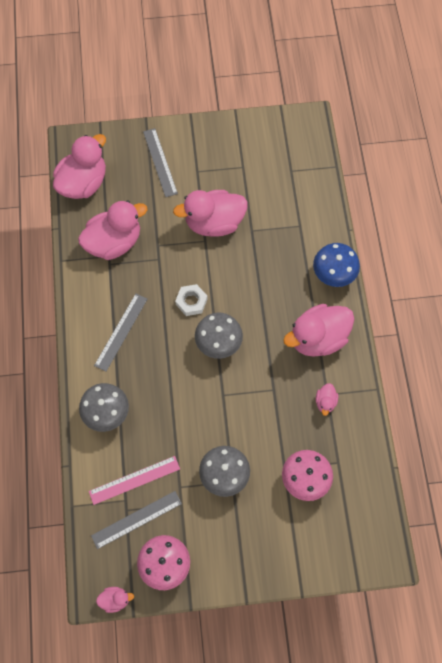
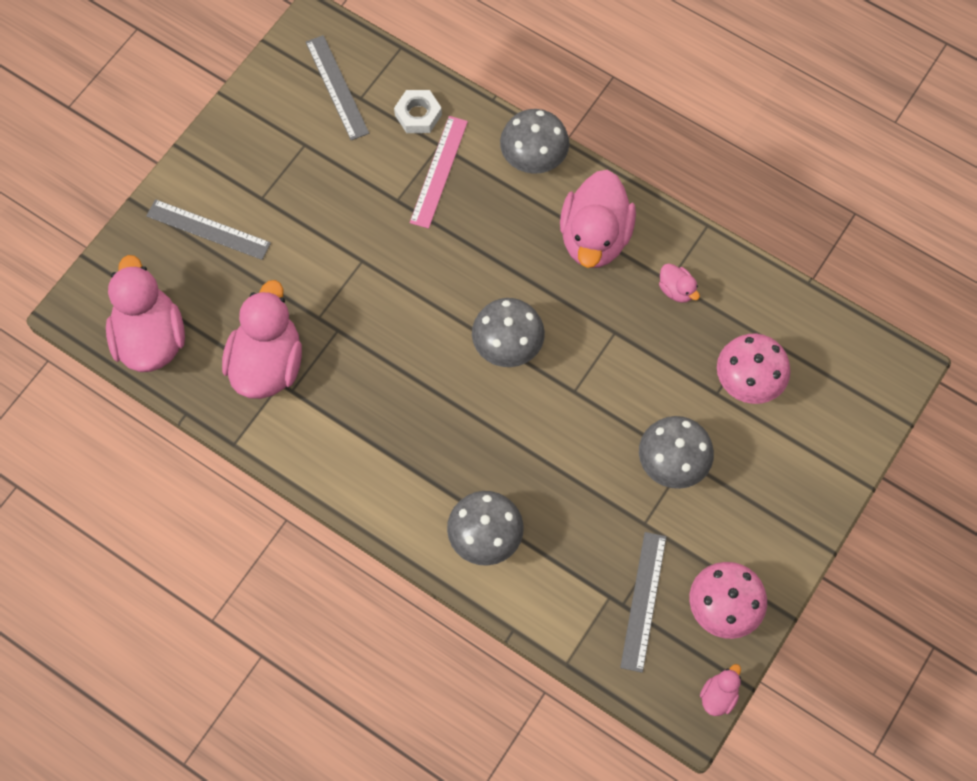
camera: 50 degrees left, 0 degrees up
(121, 332) = (394, 444): grey ruler -> grey ruler (337, 87)
(134, 480) = (594, 568): pink ruler -> pink ruler (439, 171)
(191, 302) = (427, 336): white nut -> white nut (418, 115)
(214, 223) = (348, 233): pink duck -> none
(333, 275) = (533, 160): blue mushroom -> grey mushroom

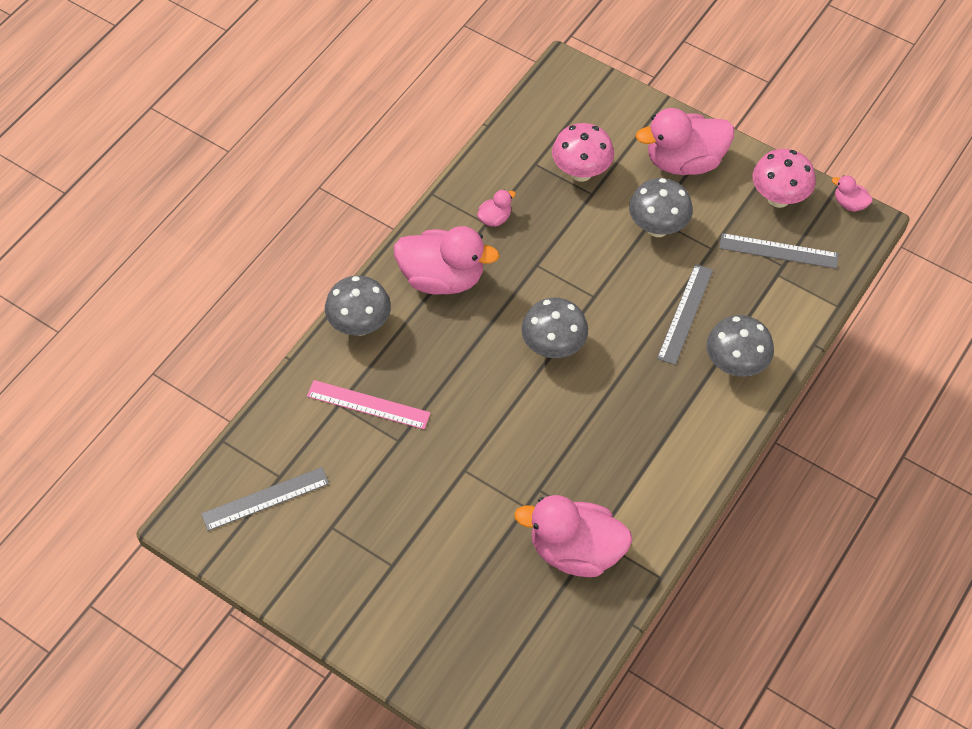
camera: 90 degrees left, 10 degrees down
(151, 338) = (551, 663): pink duck -> pink duck (684, 161)
(208, 229) = (427, 615): grey ruler -> grey ruler (685, 314)
(418, 115) = (303, 423): white nut -> none

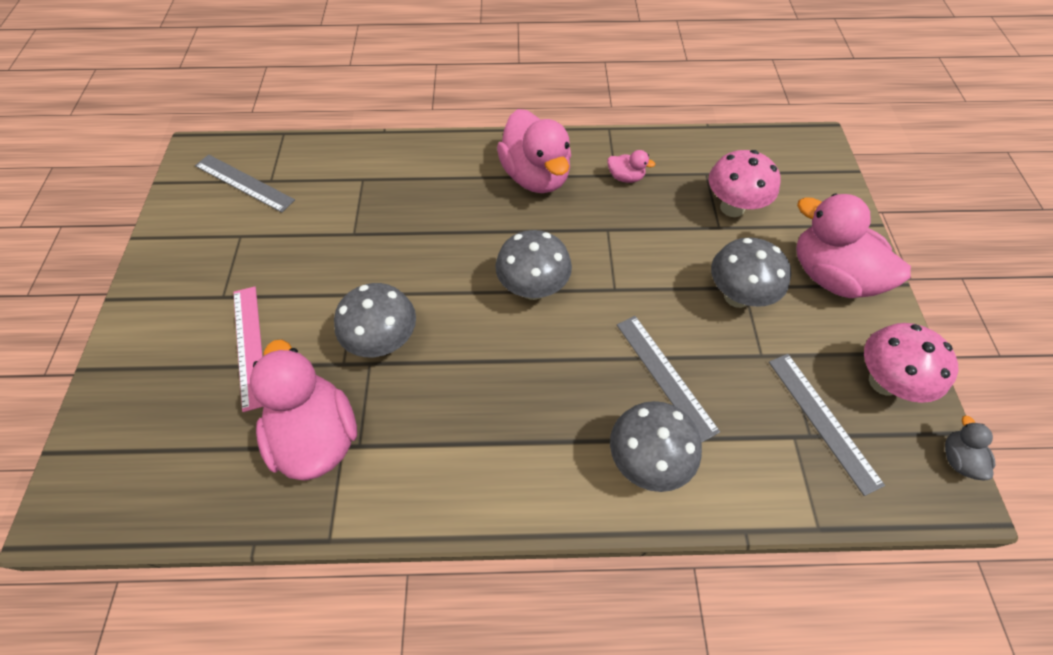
camera: 55 degrees right, 0 degrees up
(360, 325) = (447, 152): grey mushroom -> grey mushroom (384, 342)
(368, 404) = (375, 196): pink ruler -> pink ruler (249, 345)
(685, 314) = (665, 376): grey ruler -> grey ruler turned 75 degrees clockwise
(849, 203) = (957, 459): pink duck -> grey duck

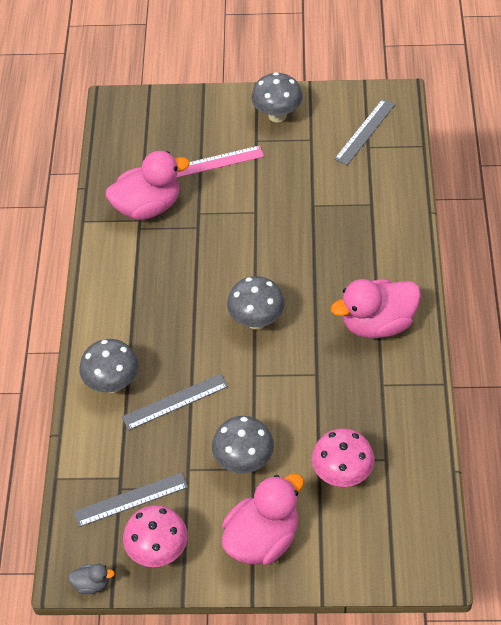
camera: 95 degrees right, 5 degrees down
(384, 342) = (214, 233): grey mushroom -> grey mushroom (277, 115)
(625, 177) = (378, 392): pink duck -> none

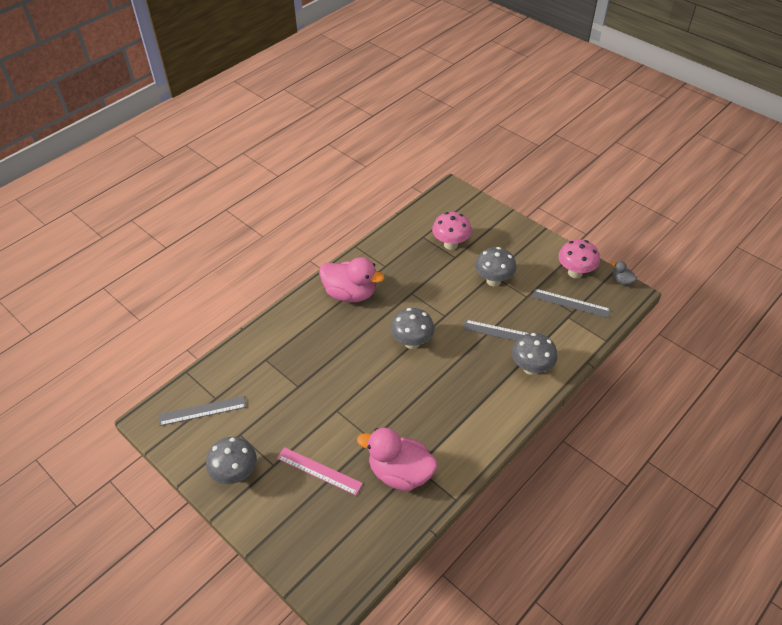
camera: 140 degrees left, 5 degrees down
(262, 539) = (517, 245): pink duck -> none

